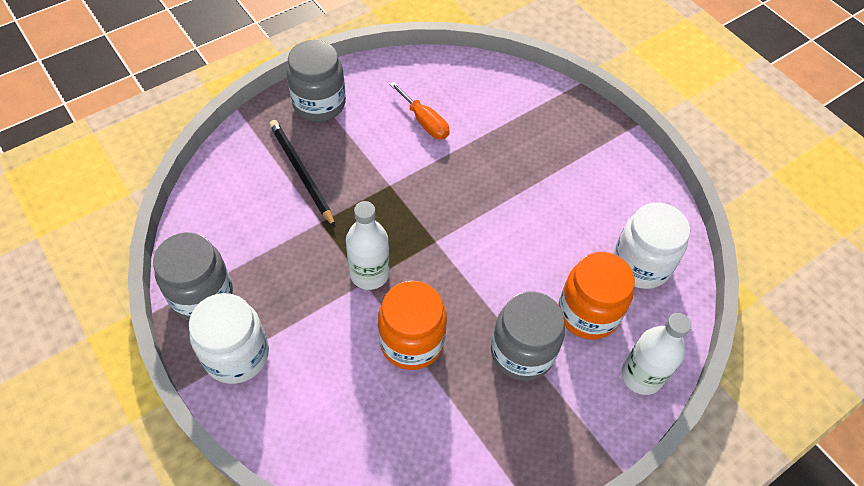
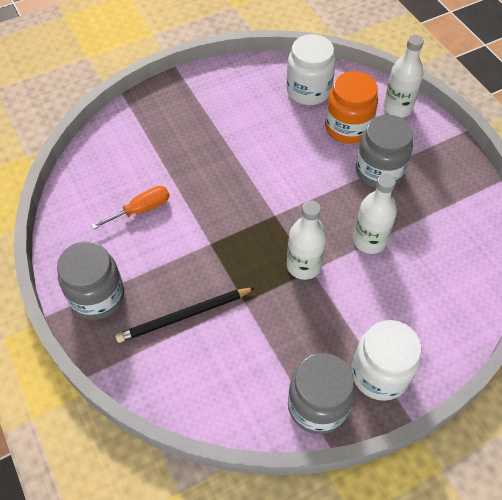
camera: 80 degrees left, 0 degrees up
(411, 342) = (369, 241): orange jar -> white bottle

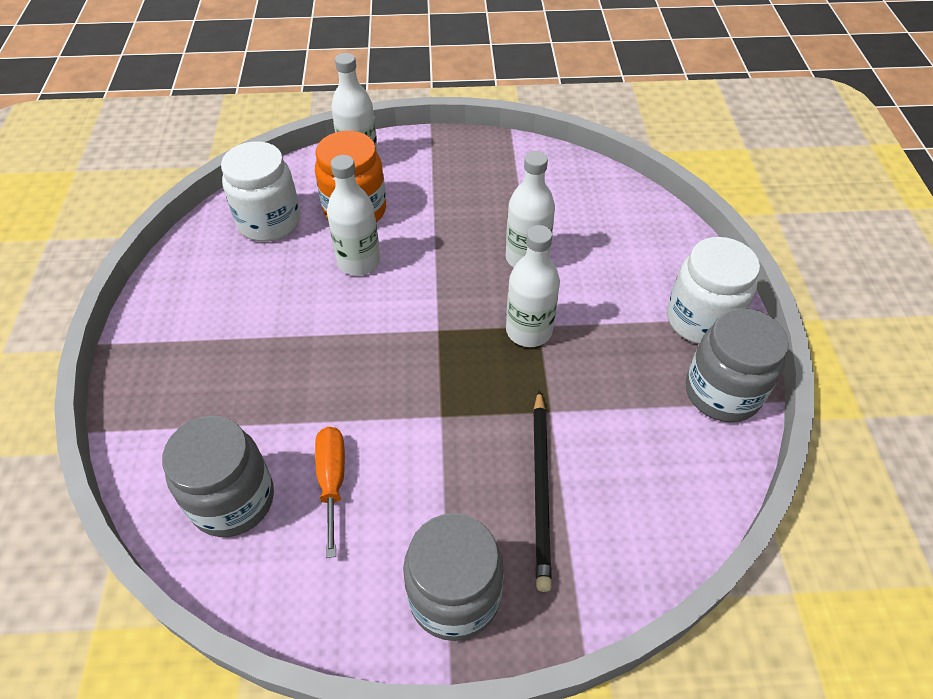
camera: 65 degrees left, 5 degrees down
(305, 150) = (359, 262): none -> white bottle
(379, 171) = (437, 211): grey jar -> grey jar (233, 500)

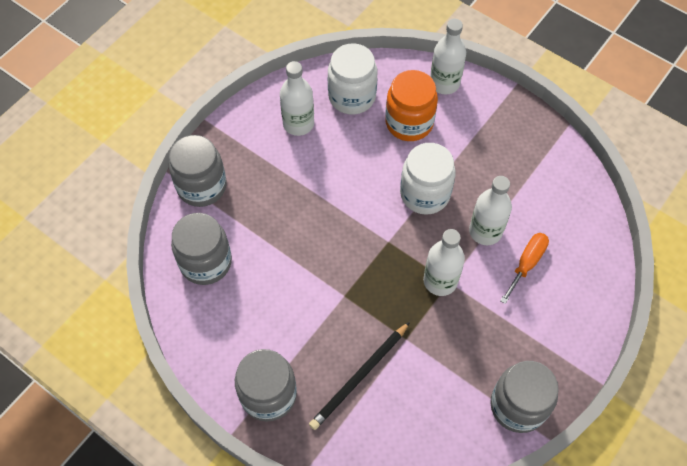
camera: 40 degrees right, 10 degrees up
(154, 417) = (202, 186): none -> grey jar
(332, 481) = (259, 289): orange screwdriver -> orange screwdriver (526, 264)
(359, 262) = (381, 162): white bottle -> white bottle (298, 124)
(701, 320) = (554, 353): white jar -> white jar (425, 194)

